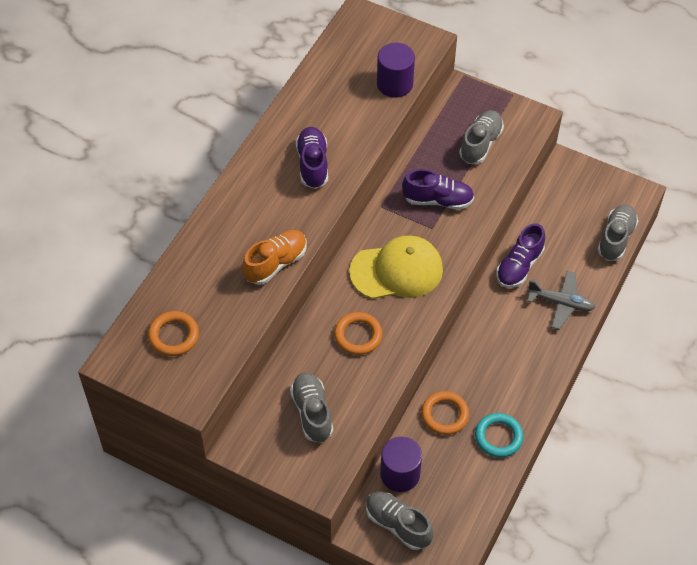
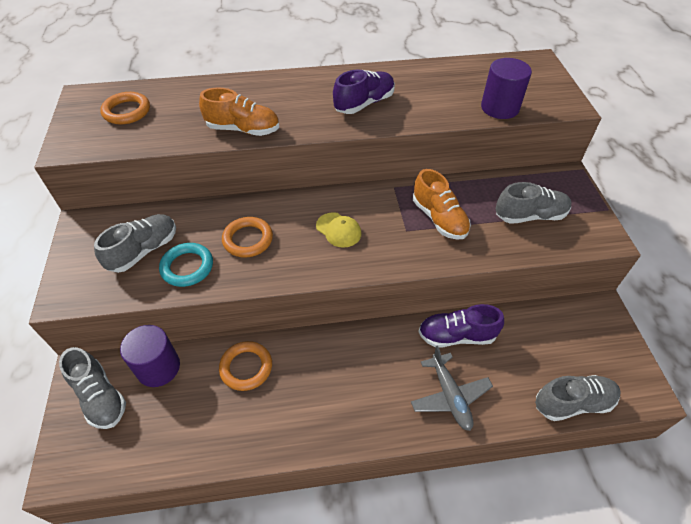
camera: 55 degrees right, 5 degrees down
(397, 270) = (338, 230): yellow cap -> yellow cap, size x0.50
(398, 524) = (100, 397): grey shoe -> grey shoe turned 135 degrees clockwise
(438, 200) = (439, 218): purple shoe -> orange shoe
(498, 437) = (250, 430): turquoise ring -> turquoise ring (187, 267)

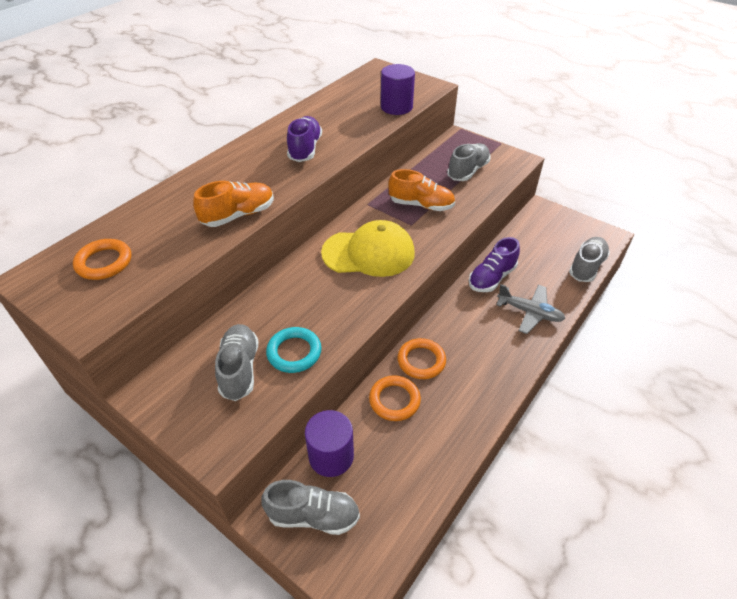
camera: 45 degrees left, 5 degrees down
(248, 239) = (313, 302): orange ring -> orange ring (421, 361)
(338, 230) = (369, 253): yellow cap -> yellow cap, size x2.01

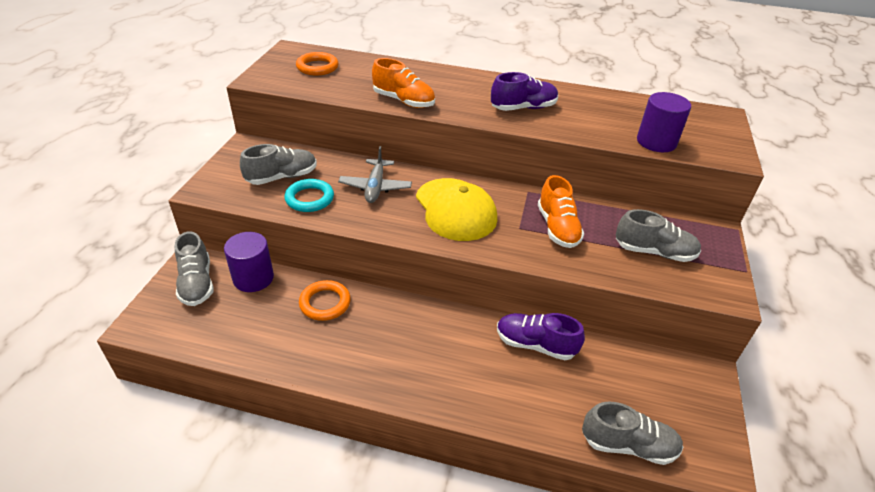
camera: 65 degrees right, 5 degrees down
(421, 361) = (380, 311): orange ring -> none
(529, 312) = (500, 392): grey plane -> grey plane (375, 187)

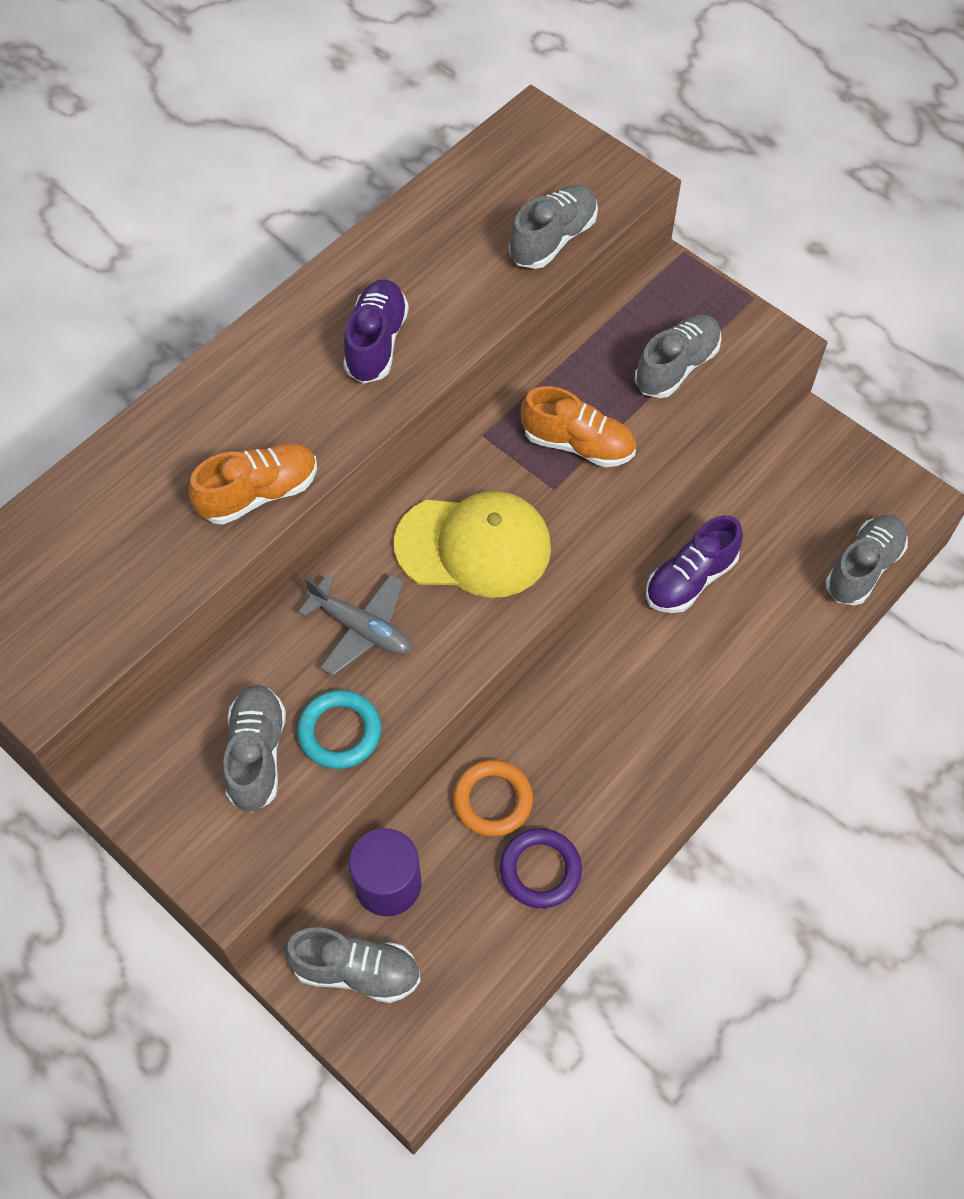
camera: 60 degrees left, 20 degrees up
(289, 340) = (540, 870): none -> purple ring
(317, 67) = (52, 578): orange ring -> none
(656, 142) = (553, 239): purple cylinder -> grey shoe

